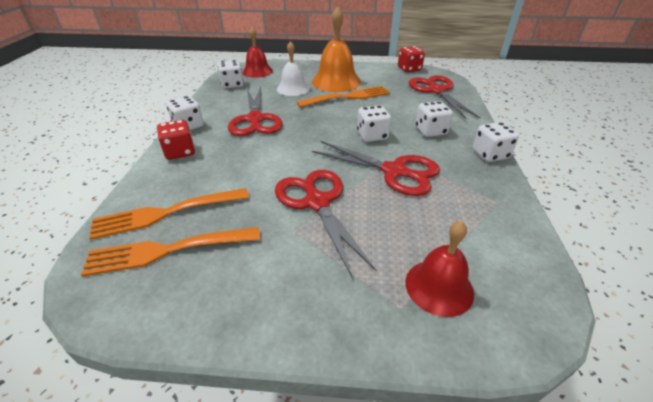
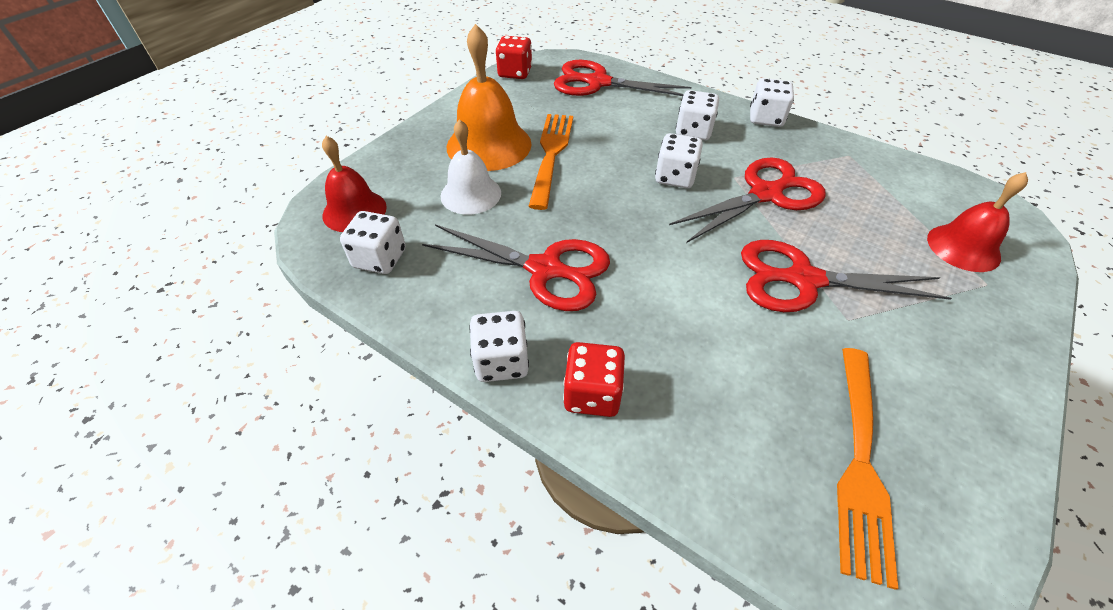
camera: 60 degrees left, 10 degrees up
(166, 213) = (769, 449): orange fork -> none

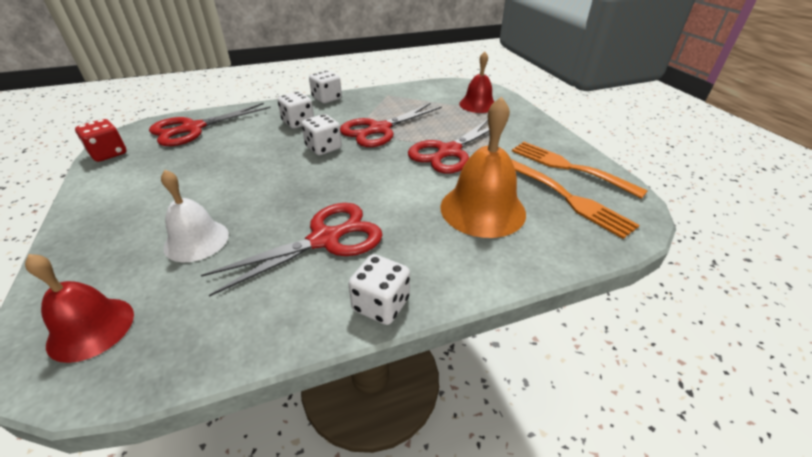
camera: 55 degrees left, 10 degrees down
(380, 259) = (181, 335): white dice -> none
(489, 145) = (160, 205): orange bell -> orange bell (482, 209)
(551, 154) = (224, 181): orange fork -> orange fork (568, 167)
(592, 394) = (450, 271): red dice -> none
(765, 194) = (379, 129): red scissors -> red scissors turned 135 degrees counterclockwise

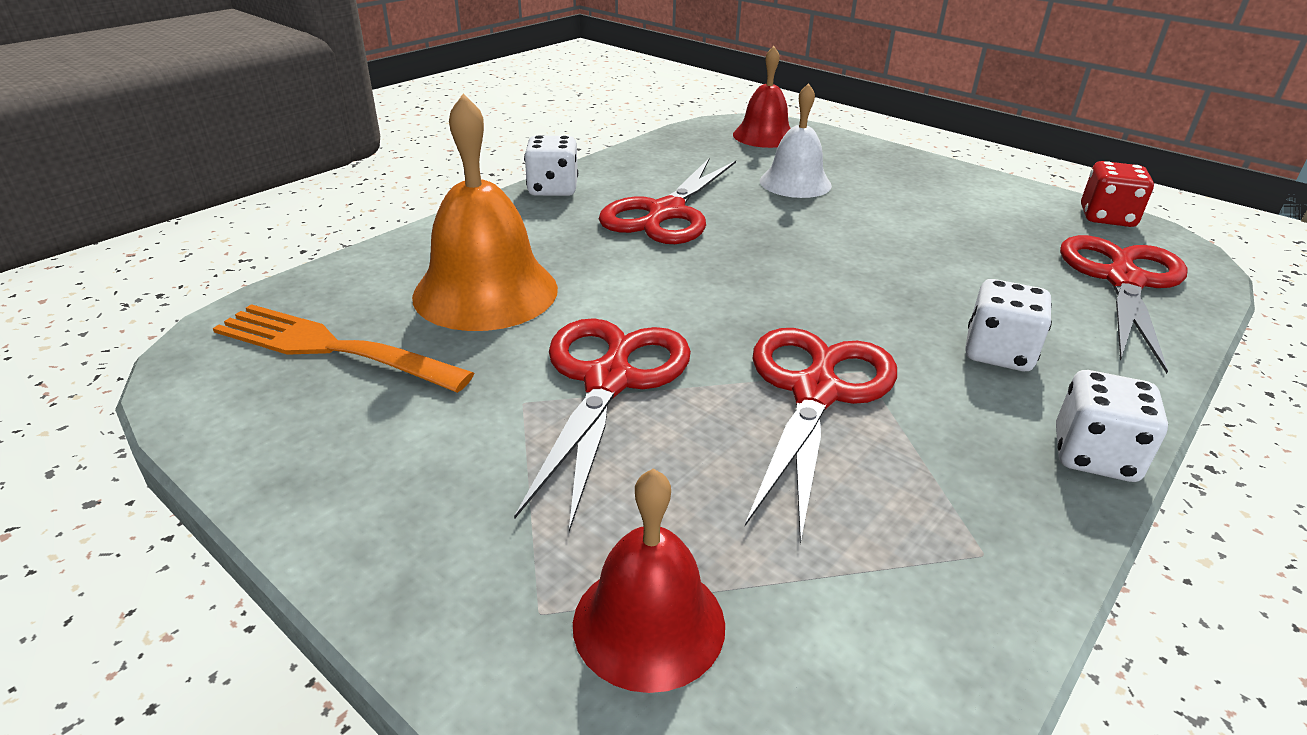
camera: 150 degrees right, 5 degrees down
(323, 148) = (851, 314): white dice -> none
(568, 167) = (318, 423): orange fork -> none

